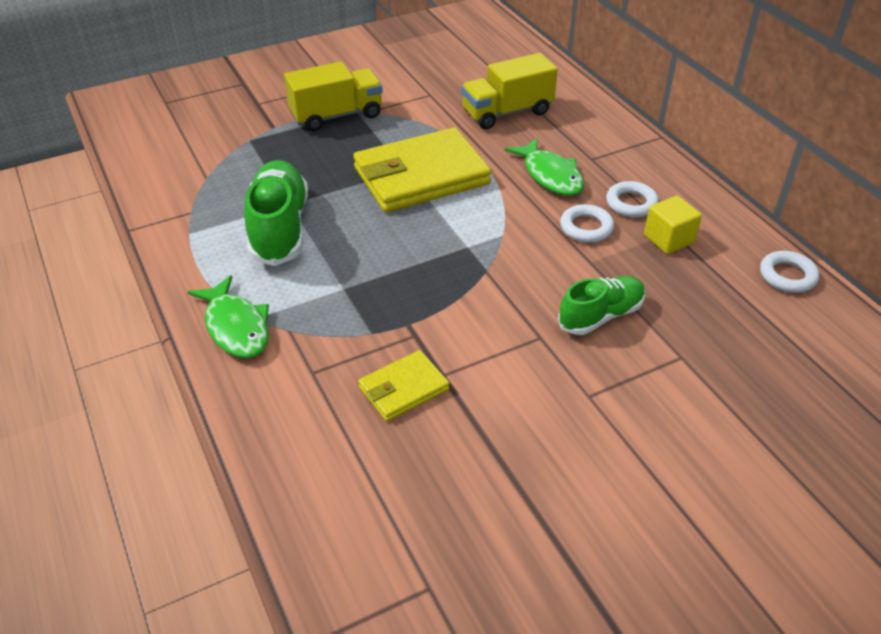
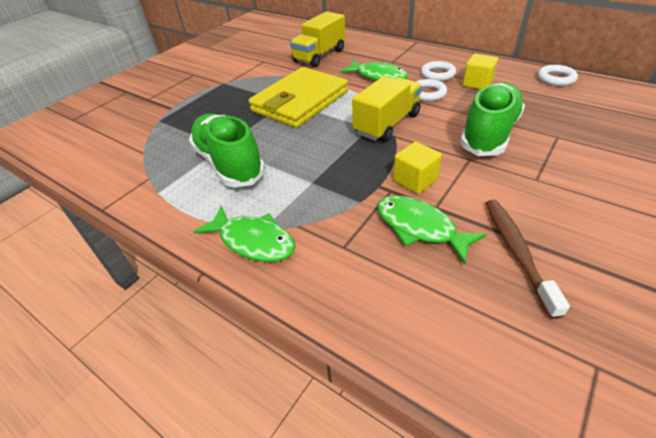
camera: 25 degrees left, 0 degrees up
(336, 115) = (211, 88): yellow truck -> yellow truck (387, 124)
(403, 388) = (419, 228): yellow wallet -> green fish
(452, 335) = (415, 180): none -> yellow cube
(474, 459) = (517, 251): none -> brown toothbrush
(601, 316) = (489, 133): green shoe -> green shoe, size x1.57

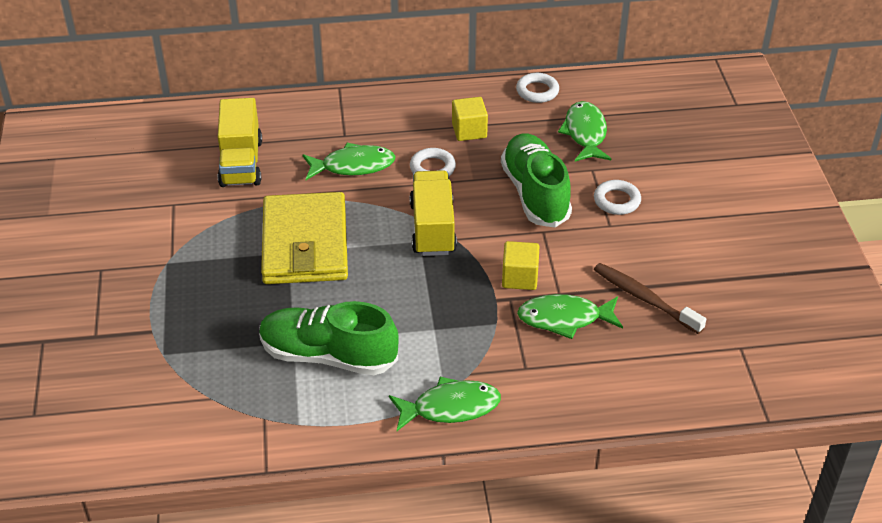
camera: 45 degrees left, 0 degrees up
(438, 74) = (416, 134): white ring -> white ring (617, 201)
(574, 113) = (585, 133): none -> green fish

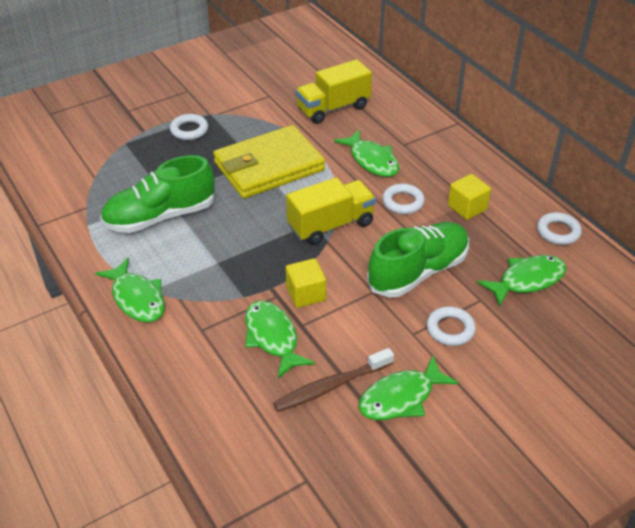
camera: 65 degrees right, 0 degrees up
(184, 289) = (189, 130): none -> white ring
(328, 355) = (160, 216): green shoe -> green shoe turned 105 degrees counterclockwise
(644, 298) = (331, 386): brown toothbrush -> brown toothbrush turned 135 degrees counterclockwise
(678, 259) = (401, 397): none -> green fish

